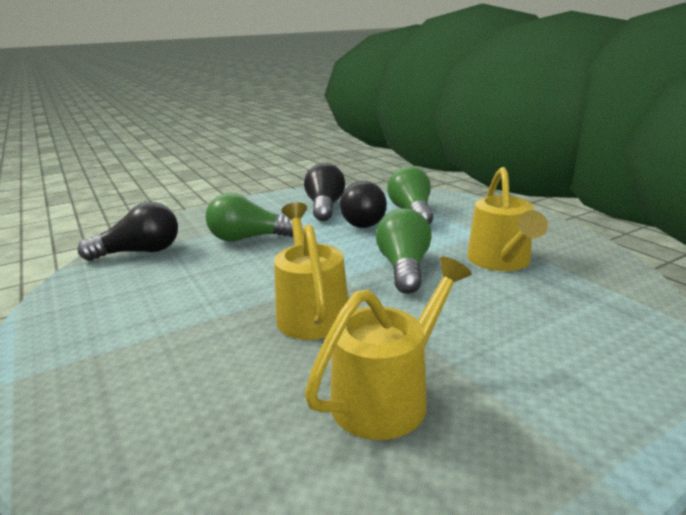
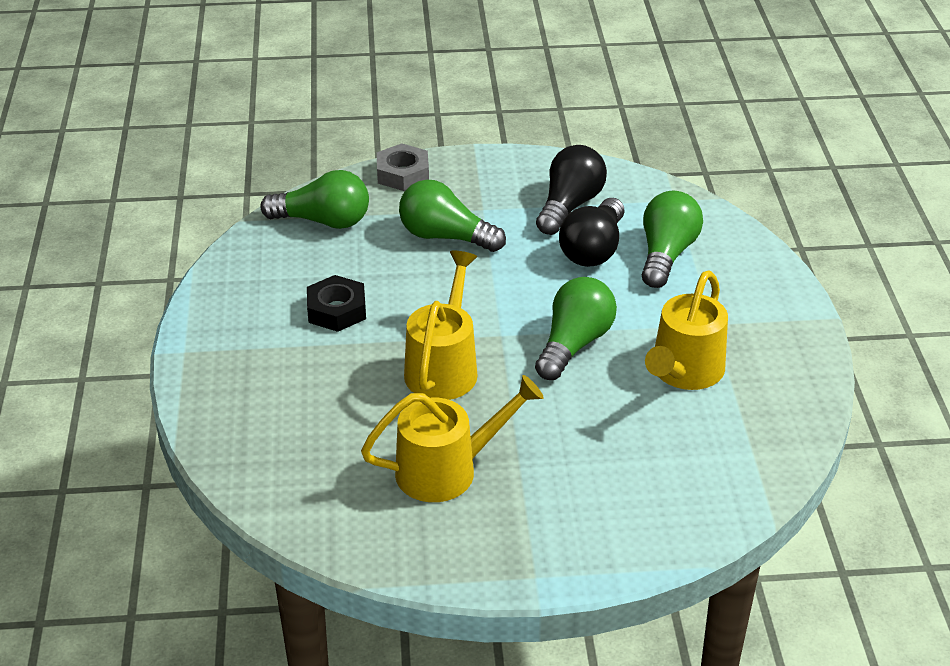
camera: 25 degrees right, 15 degrees up
(140, 252) = (323, 221): black light bulb -> green light bulb
(181, 300) = (336, 310): none -> black nut
(193, 218) = (403, 174): none -> grey nut

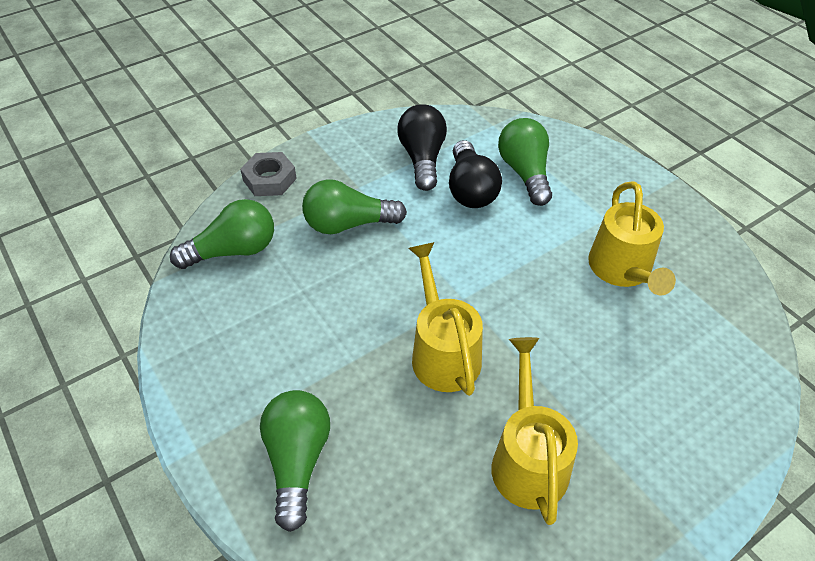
camera: 30 degrees left, 10 degrees up
(336, 310) = (309, 336): black nut -> none
(448, 470) = (527, 458): yellow watering can -> yellow watering can turned 45 degrees counterclockwise
(574, 344) = (525, 281): green light bulb -> green light bulb (297, 461)

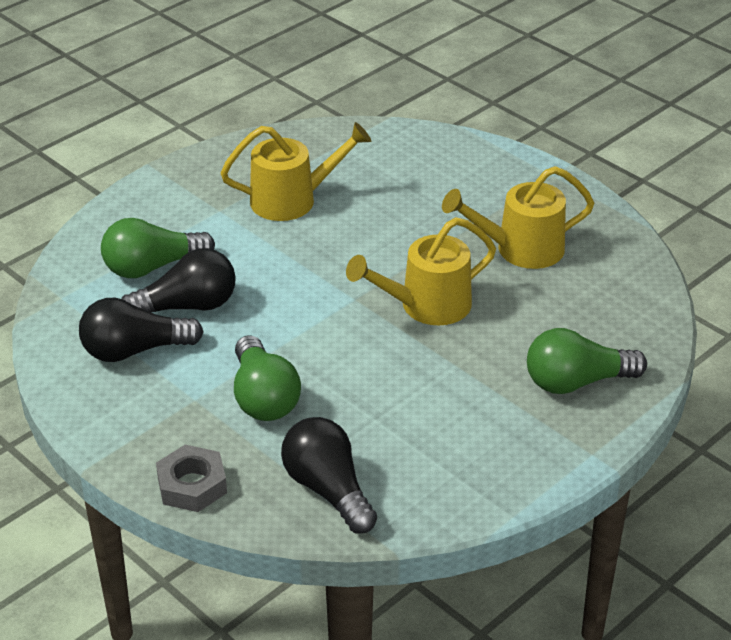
camera: 100 degrees left, 10 degrees down
(233, 251) = (328, 490): green light bulb -> black light bulb

